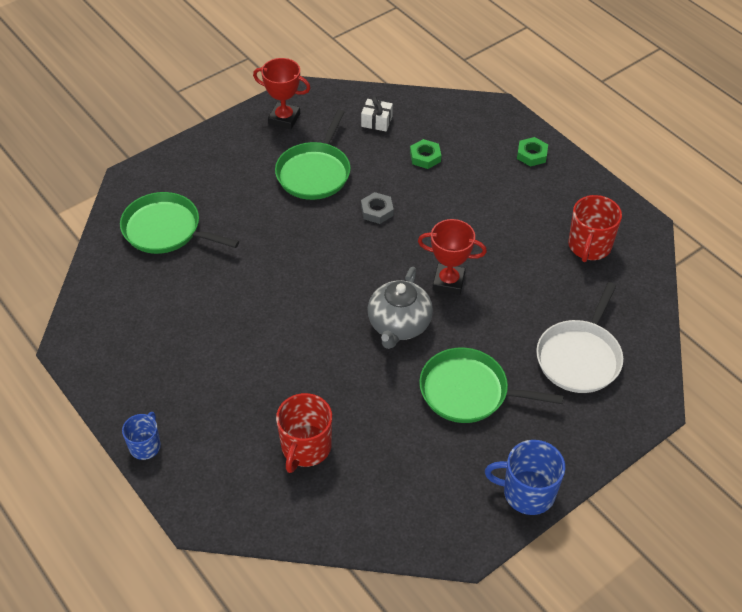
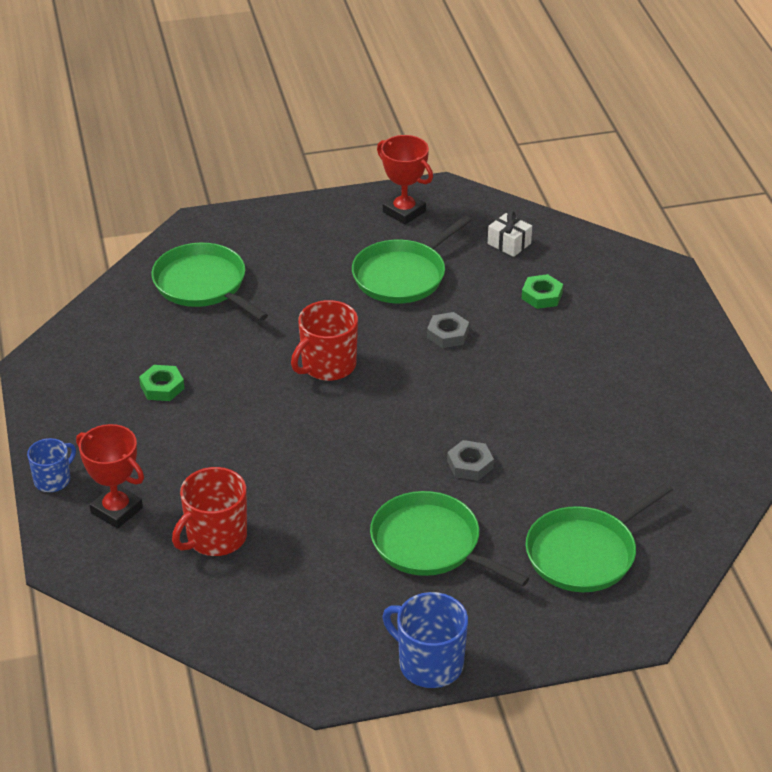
camera: 25 degrees right, 10 degrees down
(399, 325) = (396, 454): grey teapot -> none
(448, 282) = (482, 430): red trophy -> red trophy (116, 510)
(457, 314) = (470, 465): none -> grey nut
(531, 155) = (674, 329): green nut -> green nut (162, 387)
(579, 357) = (585, 553): white pan -> green pan
(589, 246) = (678, 445): red mug -> red mug (327, 365)

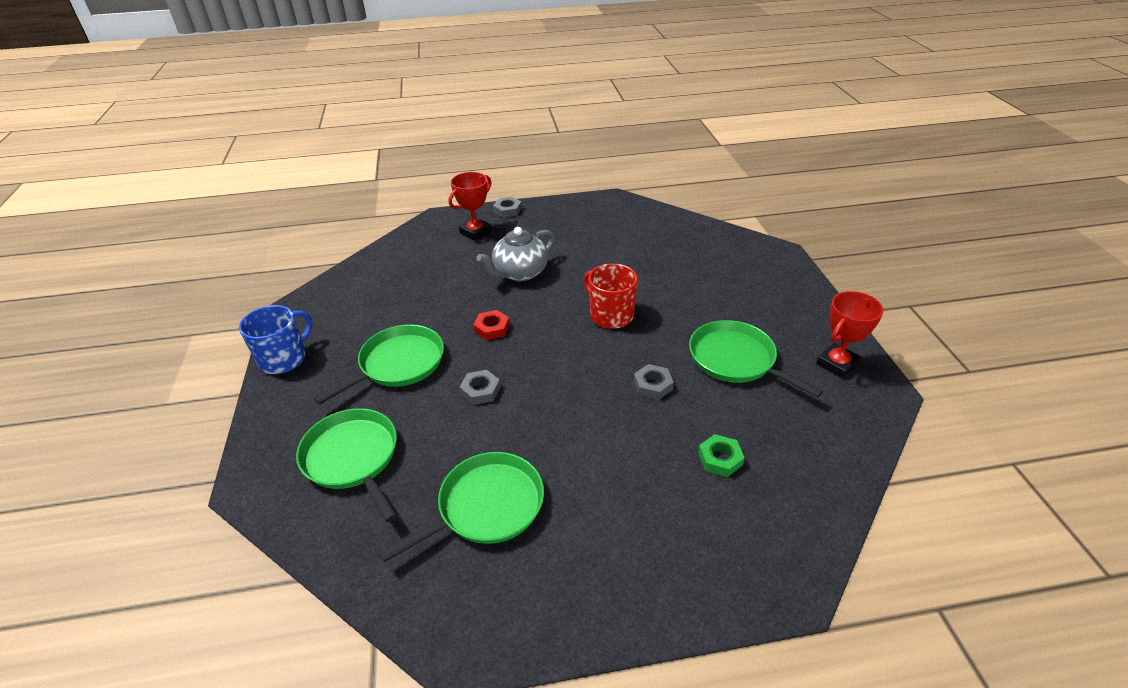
camera: 95 degrees right, 0 degrees up
(53, 480) = (507, 210): blue mug -> grey nut
(162, 387) = (589, 243): green nut -> none
(203, 285) = (704, 256): green pan -> green pan (486, 506)
(215, 537) = (440, 267): red mug -> none
(233, 451) = (520, 273): none -> grey teapot
(356, 467) = (492, 328): none -> red nut
(509, 243) = (806, 439): white gift -> none

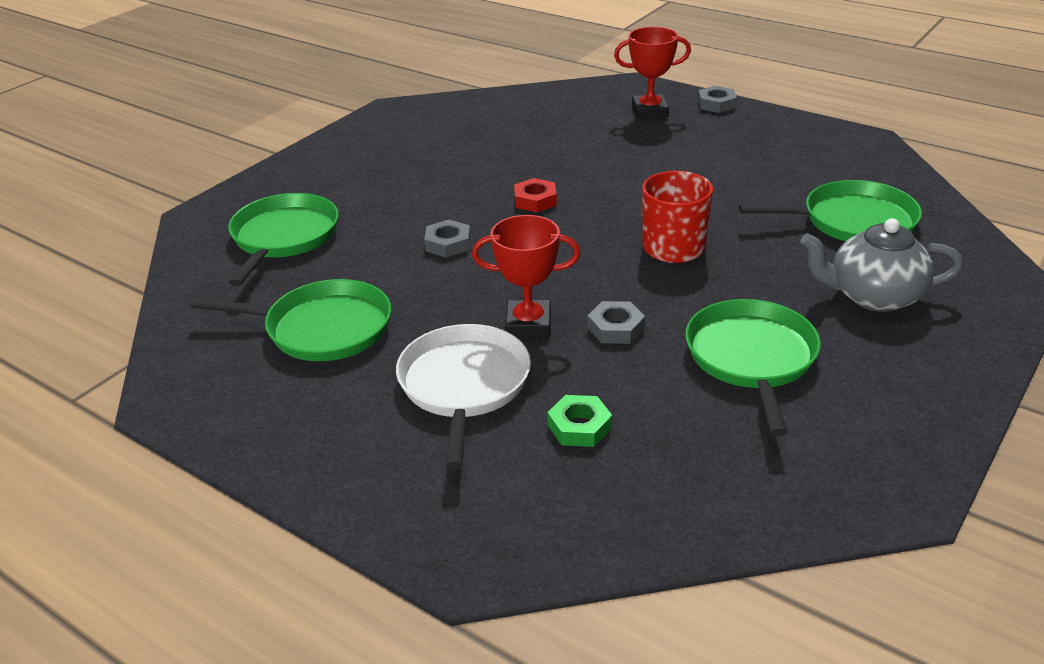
camera: 45 degrees right, 5 degrees down
(284, 359) = (338, 142): blue mug -> none
(398, 364) = (414, 189): green pan -> green pan (852, 221)
(520, 273) = (637, 166): grey teapot -> grey teapot (873, 296)
(629, 480) = (464, 385): none -> white pan
(837, 364) = (884, 434): red trophy -> red trophy (528, 324)

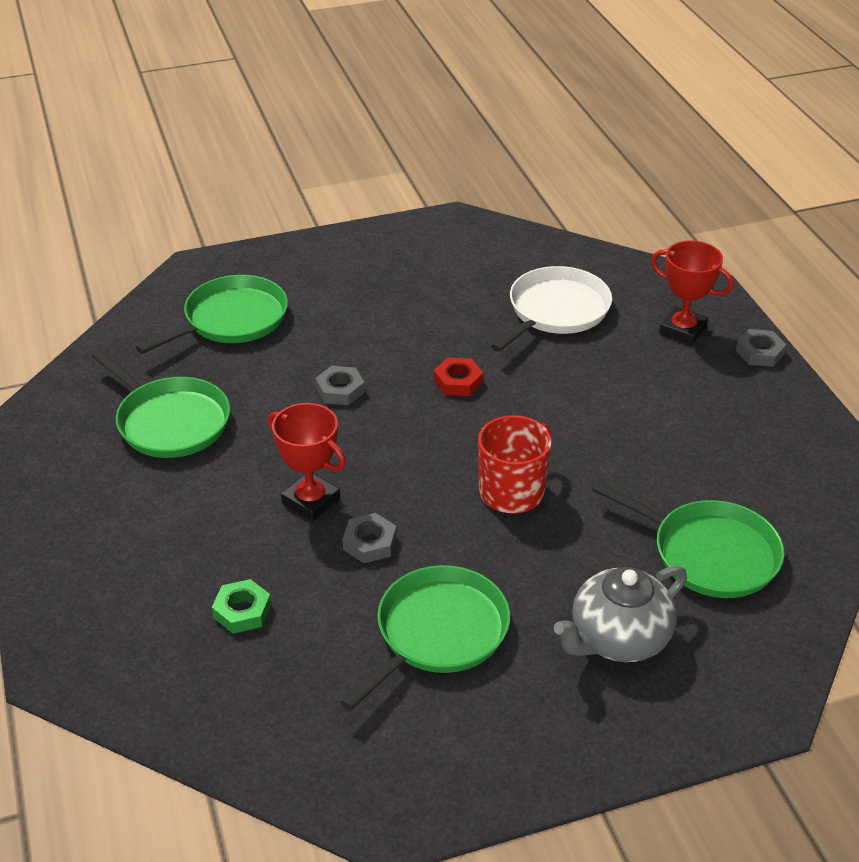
camera: 35 degrees right, 5 degrees up
(464, 385) = (207, 528): white pan -> white pan (555, 311)
(873, 296) = (618, 638): grey teapot -> grey teapot turned 75 degrees counterclockwise

